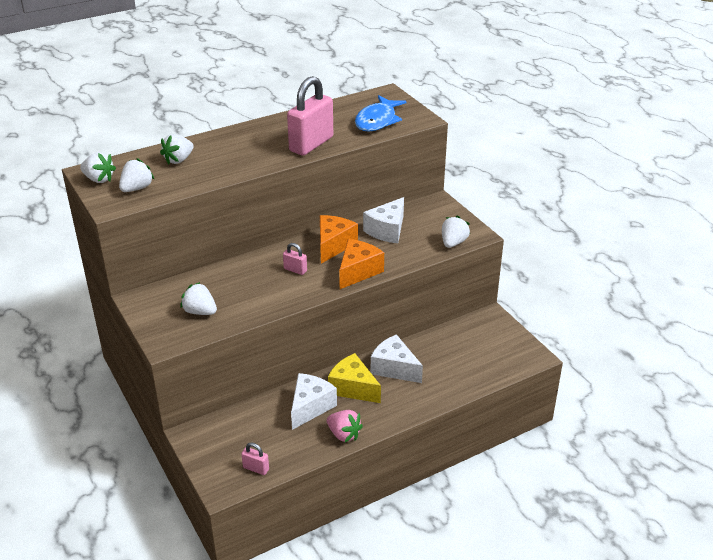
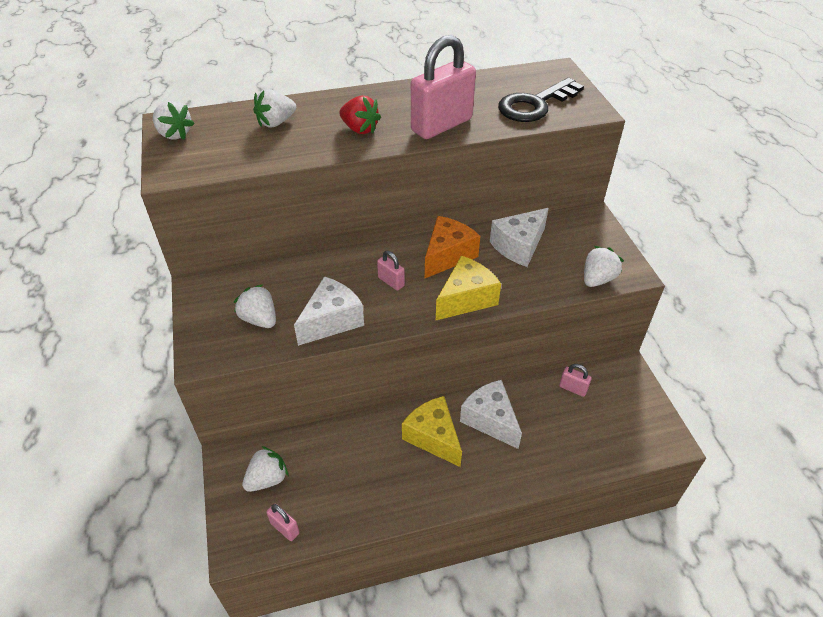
camera: 15 degrees right, 10 degrees up
(137, 188) = (210, 153): white strawberry -> white strawberry (267, 479)
(248, 155) = (360, 129): none -> red strawberry
(310, 407) = (375, 453): white cheese -> white cheese (331, 321)
(344, 434) = (403, 503): pink strawberry -> none
(358, 271) = (466, 299): orange cheese -> yellow cheese
(377, 120) = (535, 105): blue fish -> black key
(452, 336) = (573, 388): none -> pink padlock

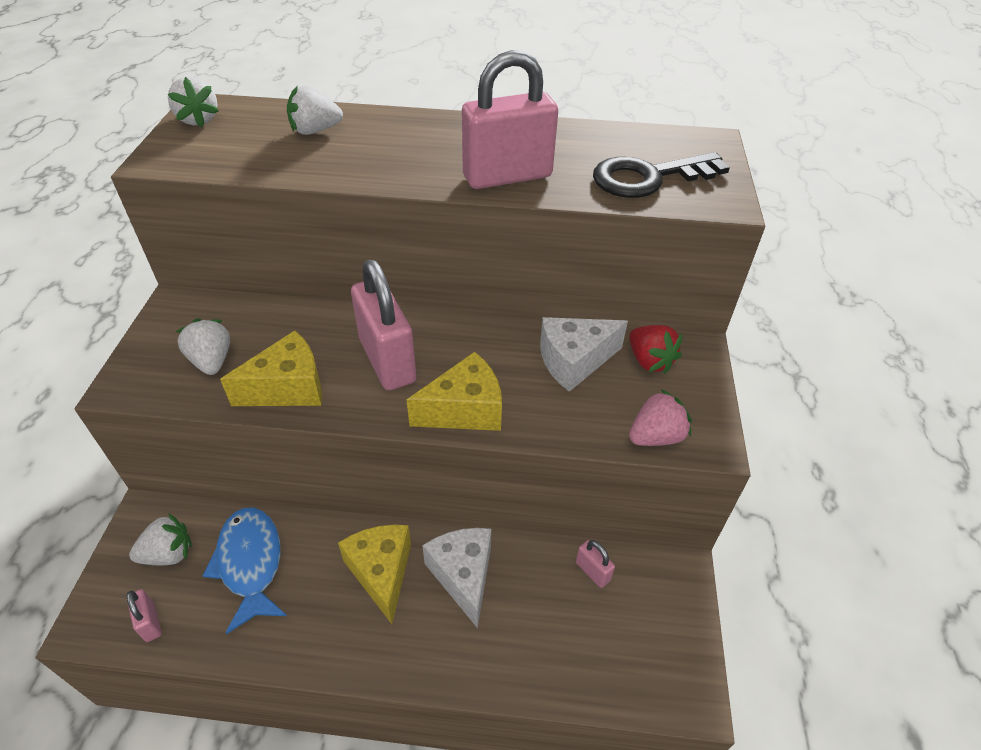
camera: 20 degrees right, 0 degrees up
(331, 321) = (288, 388): white cheese -> yellow cheese
(334, 464) = (250, 563): none -> blue fish
(360, 129) = (404, 159): red strawberry -> red strawberry (649, 361)
(391, 282) = (387, 360): pink padlock -> pink padlock, size x2.26
(447, 255) = (476, 348): orange cheese -> none
(597, 279) = (656, 436): white strawberry -> pink strawberry

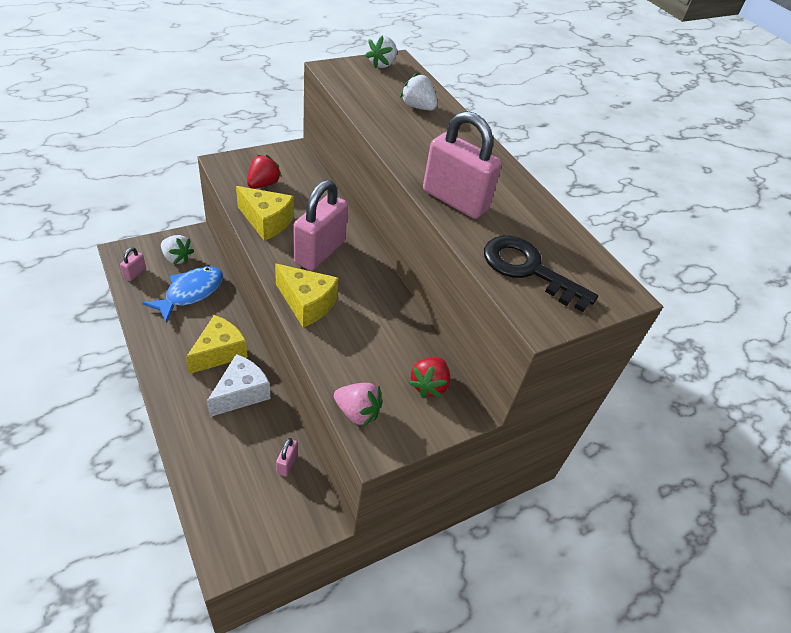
camera: 50 degrees right, 0 degrees up
(212, 361) = (263, 184): white strawberry -> red strawberry
(574, 361) = (393, 342): white cheese -> none

